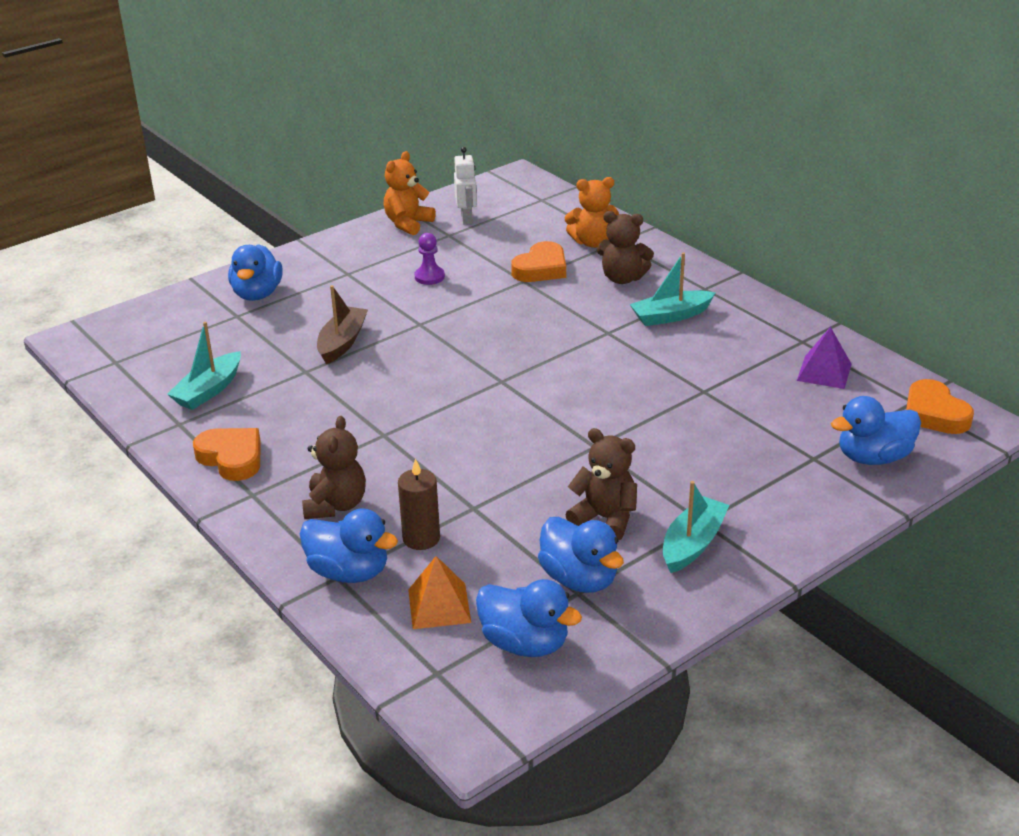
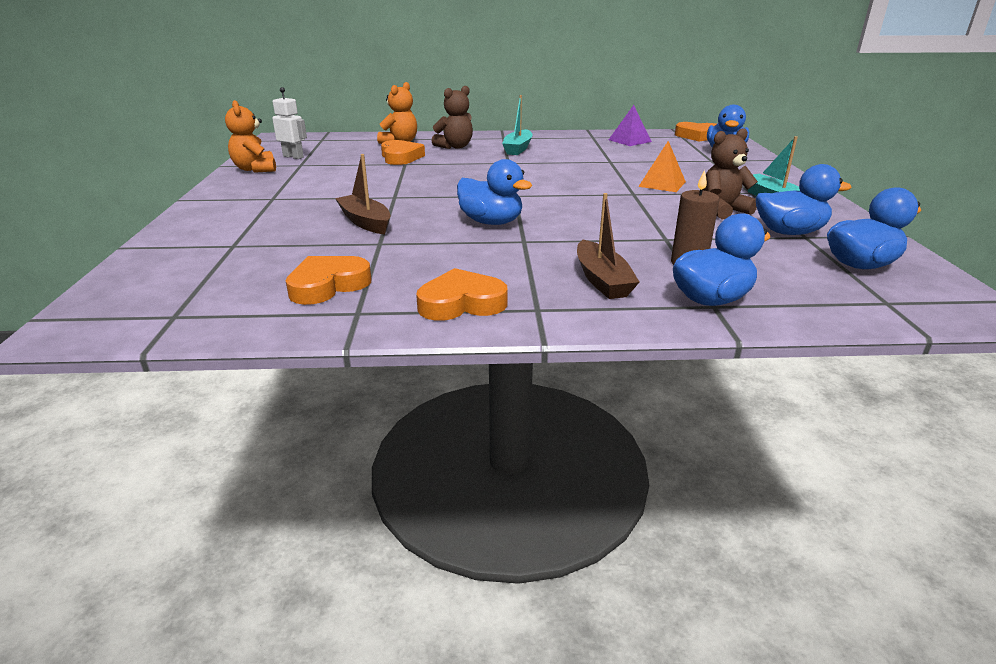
camera: 55 degrees left, 5 degrees down
(209, 390) = (328, 285): turquoise boat -> orange heart
(257, 294) = (220, 230): blue duck -> blue duck (491, 222)
(336, 505) = (602, 280): brown teddy bear -> brown boat
(429, 277) = (340, 180): purple pawn -> none
(439, 605) = (790, 279): orange pyramid -> orange pyramid (662, 184)

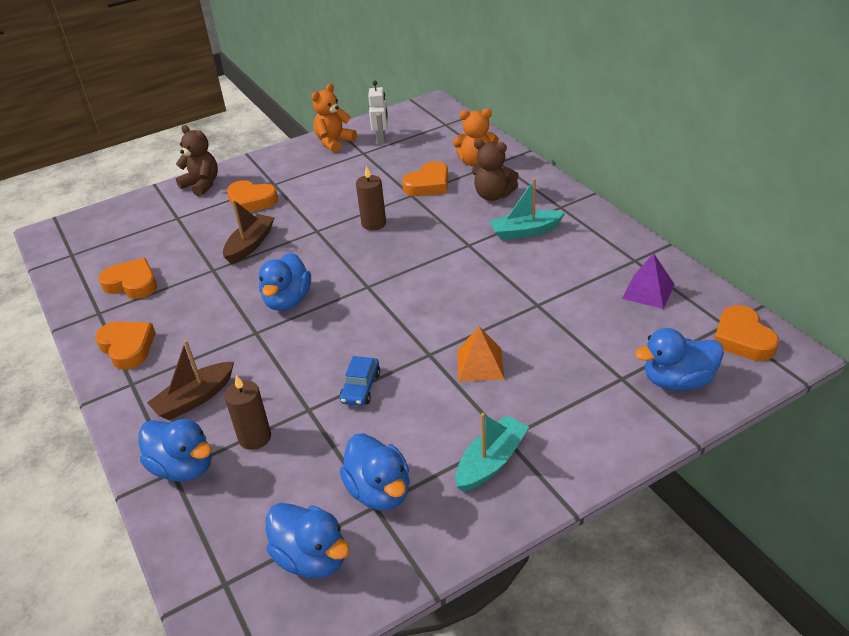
camera: 65 degrees right, 10 degrees up
(282, 210) = (251, 201): none -> orange heart
(424, 179) = (374, 223): none -> brown candle
(654, 218) = (361, 387): none -> blue car
(722, 210) = (419, 429): brown teddy bear -> brown teddy bear (202, 185)

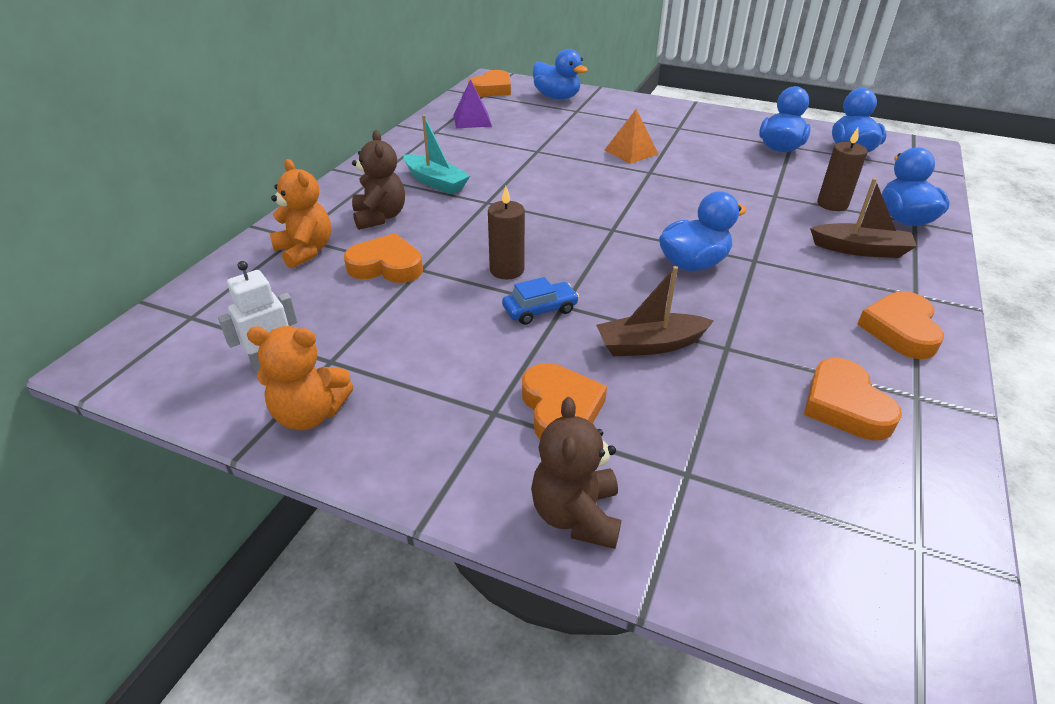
camera: 130 degrees left, 0 degrees up
(361, 387) = (722, 184): blue car -> blue car (540, 310)
(491, 462) = (702, 126): turquoise boat -> none

